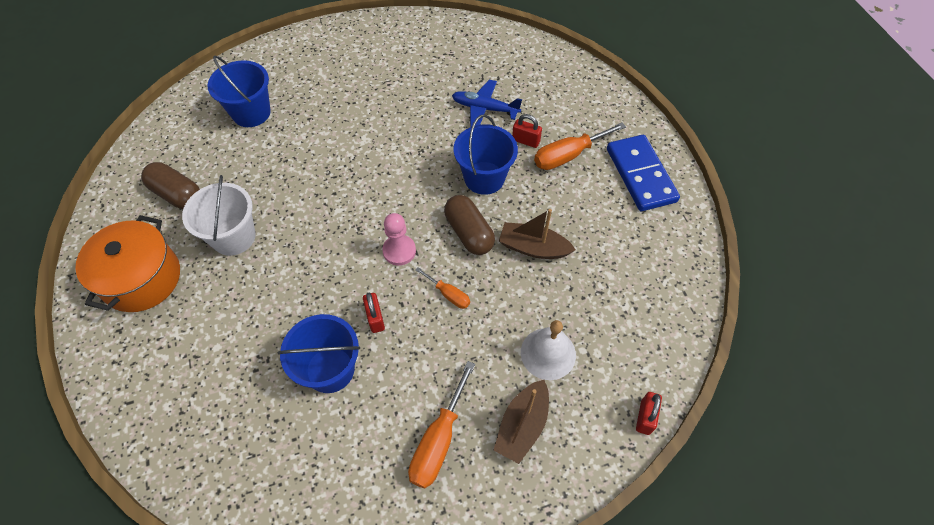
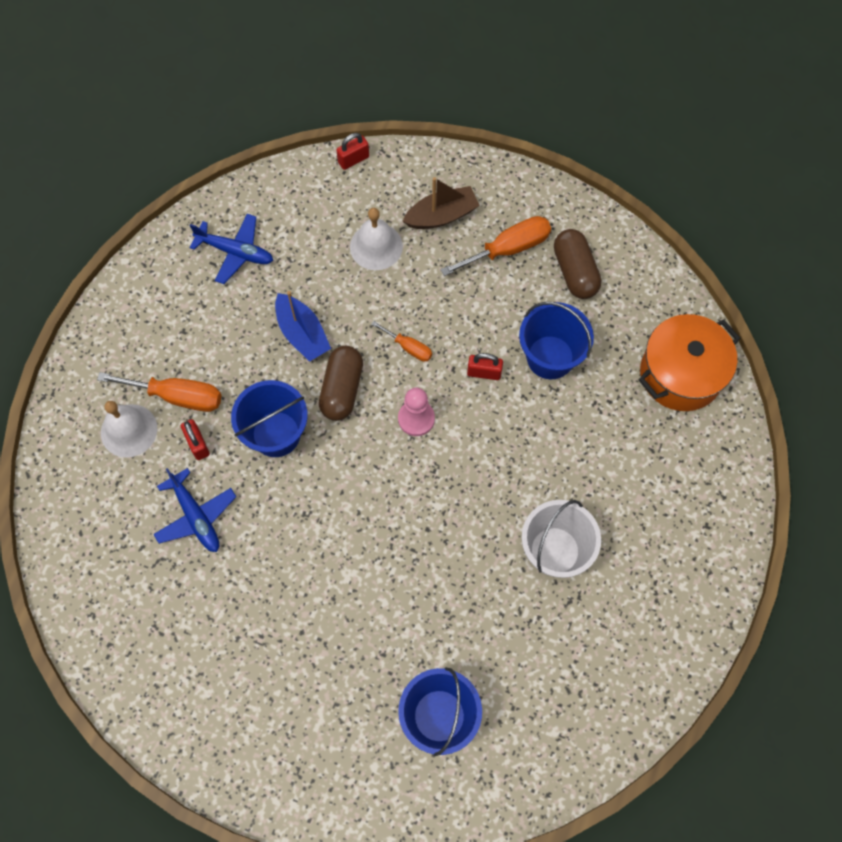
camera: 140 degrees left, 10 degrees up
(142, 278) = (663, 568): orange pot -> orange pot (680, 374)
(177, 194) = (582, 652): brown capsule -> brown capsule (575, 271)
(375, 318) = (484, 372): red padlock -> red padlock turned 75 degrees clockwise
(448, 294) = (408, 347): orange screwdriver -> orange screwdriver turned 135 degrees clockwise
(533, 248) = (302, 334): brown boat -> blue boat
(573, 120) = (129, 430): none -> white bell
(641, 175) = (139, 326): blue domino -> none
(641, 267) = (235, 252): none -> blue plane

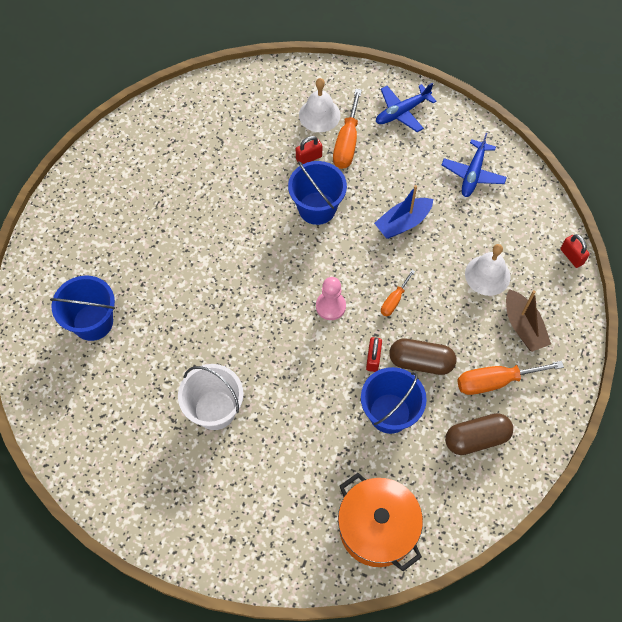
camera: 90 degrees right, 5 degrees down
(196, 516) = (253, 160): blue plane -> blue plane (402, 112)
(342, 389) = (355, 252): brown capsule -> brown capsule (421, 362)
(508, 249) = (495, 381): orange screwdriver -> orange screwdriver turned 105 degrees clockwise

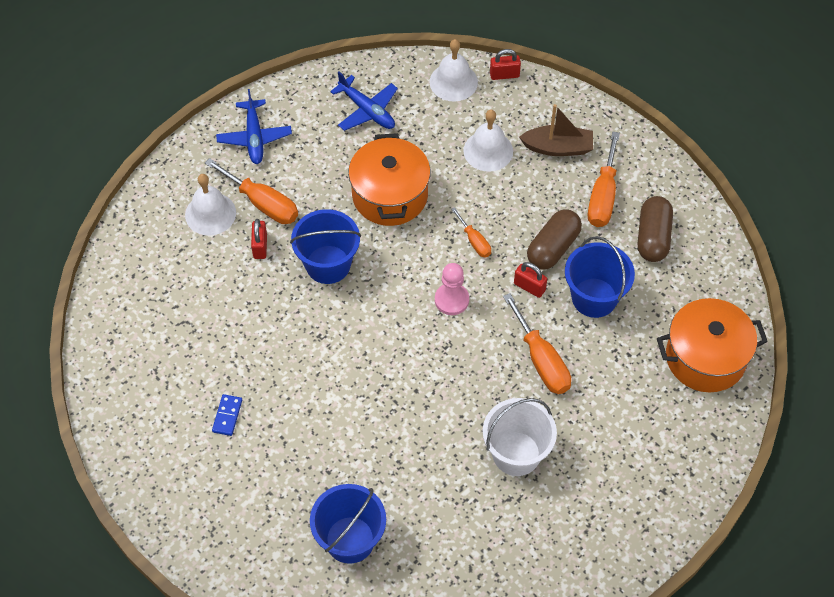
camera: 65 degrees left, 5 degrees down
(158, 200) = (227, 416): none -> blue domino
(308, 395) = (541, 360): none -> orange screwdriver
(403, 223) = (390, 195): blue boat -> orange pot
(540, 222) = (453, 82): none -> white bell

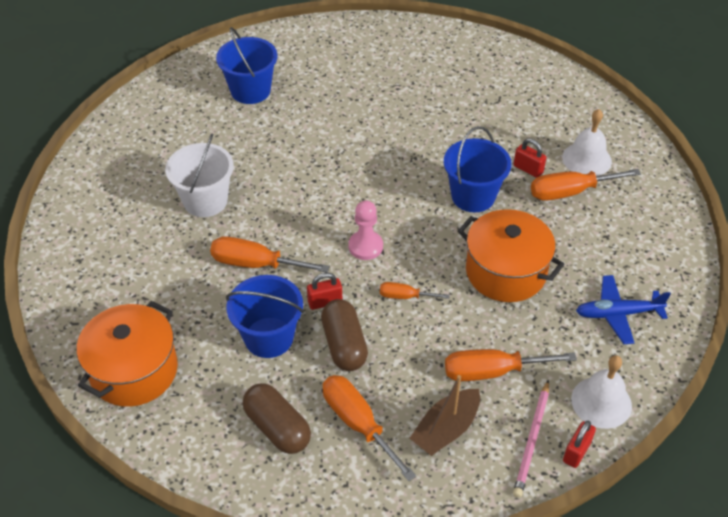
camera: 130 degrees right, 10 degrees down
(227, 416) = (400, 84): blue domino -> none
(254, 137) = (647, 223): blue plane -> none
(488, 151) = (492, 371): white bell -> orange screwdriver
(519, 100) = (532, 440): none -> pink pencil

